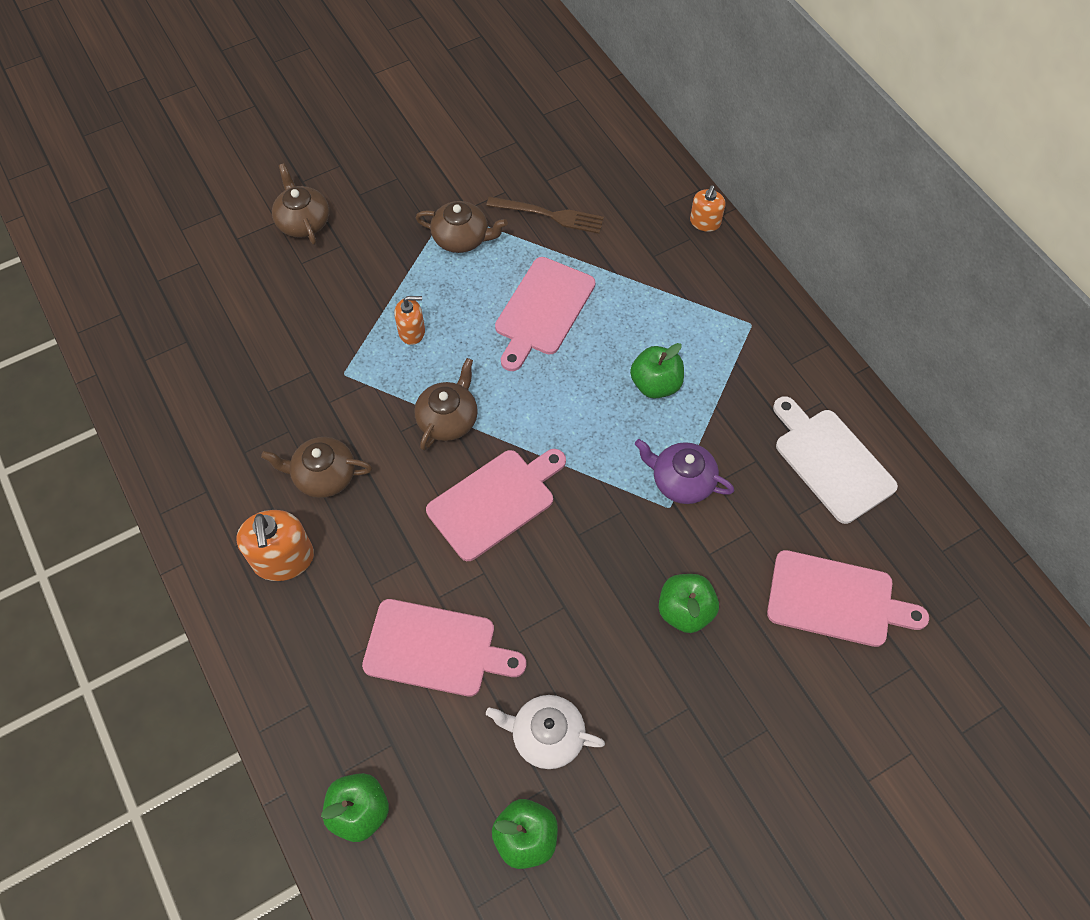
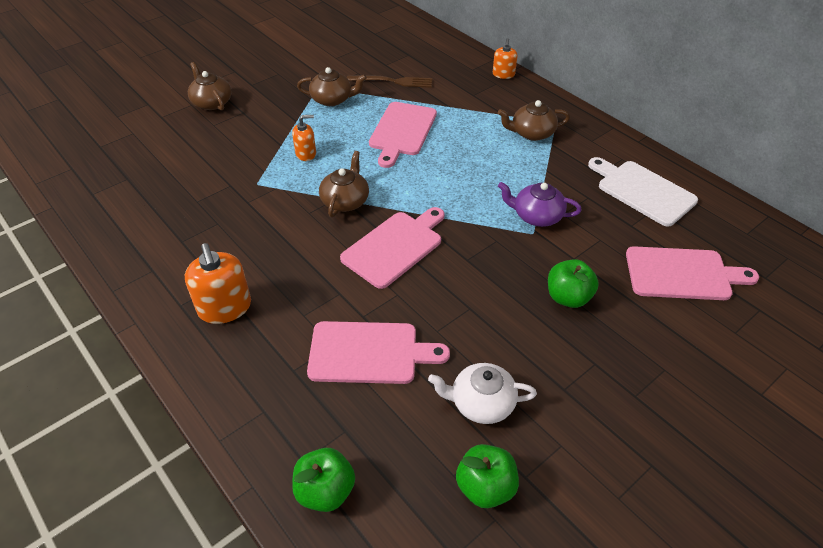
camera: 10 degrees left, 15 degrees down
(323, 475) = (251, 248): brown teapot -> brown teapot (531, 133)
(655, 384) = (498, 163): green apple -> none

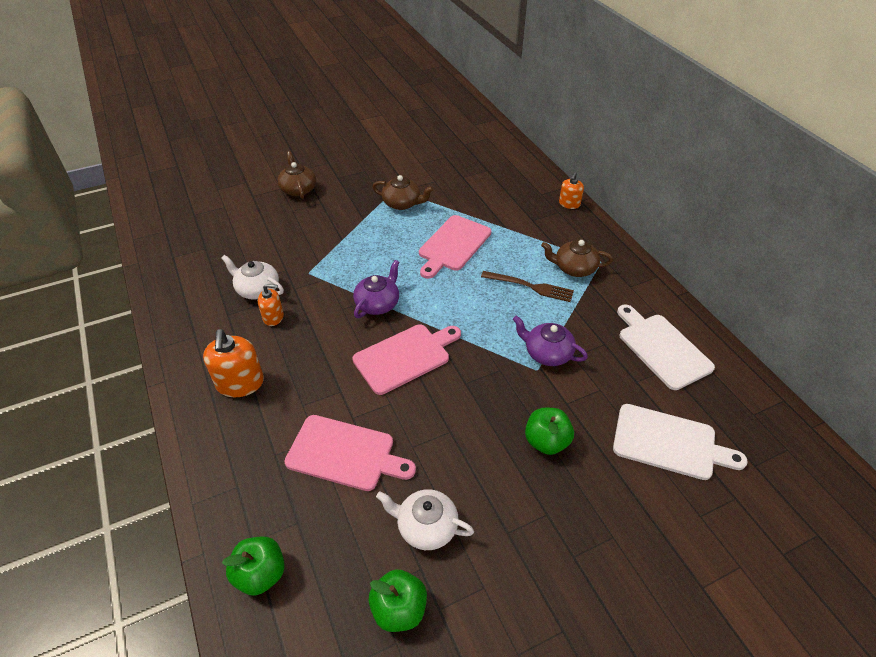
camera: 15 degrees right, 0 degrees up
(206, 210) = (257, 289): none -> white teapot
(306, 154) = (360, 252): orange soap dispenser -> orange soap dispenser (273, 317)
(345, 201) = (378, 303): brown teapot -> purple teapot
(394, 81) = (464, 195): brown fork -> brown fork (531, 287)
(682, 274) = (669, 443): pink cutting board -> white cutting board

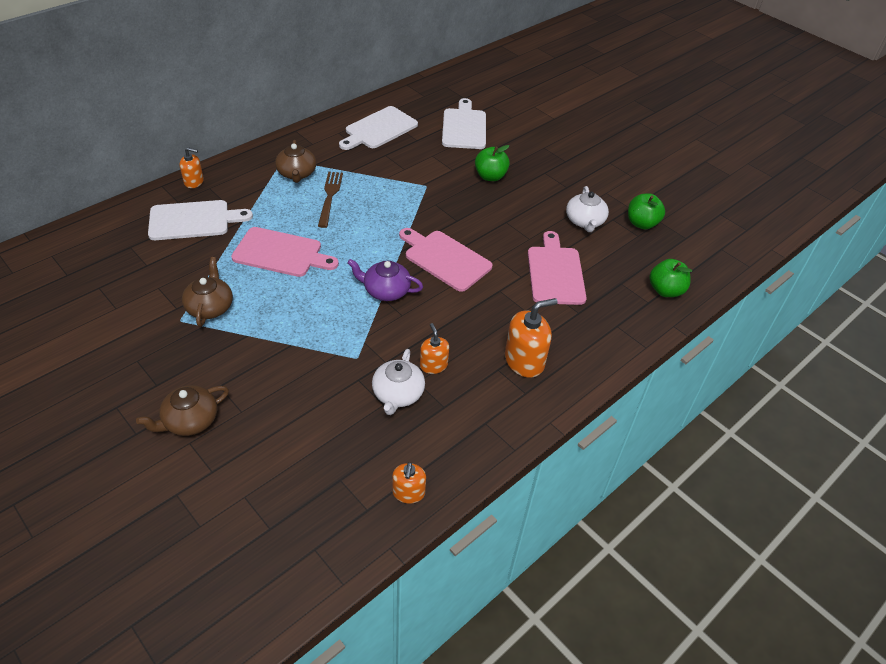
camera: 110 degrees left, 0 degrees up
(169, 278) = (408, 492): none -> orange soap dispenser
(512, 201) = (193, 220): none -> white cutting board
(547, 353) = (407, 182): purple teapot -> none

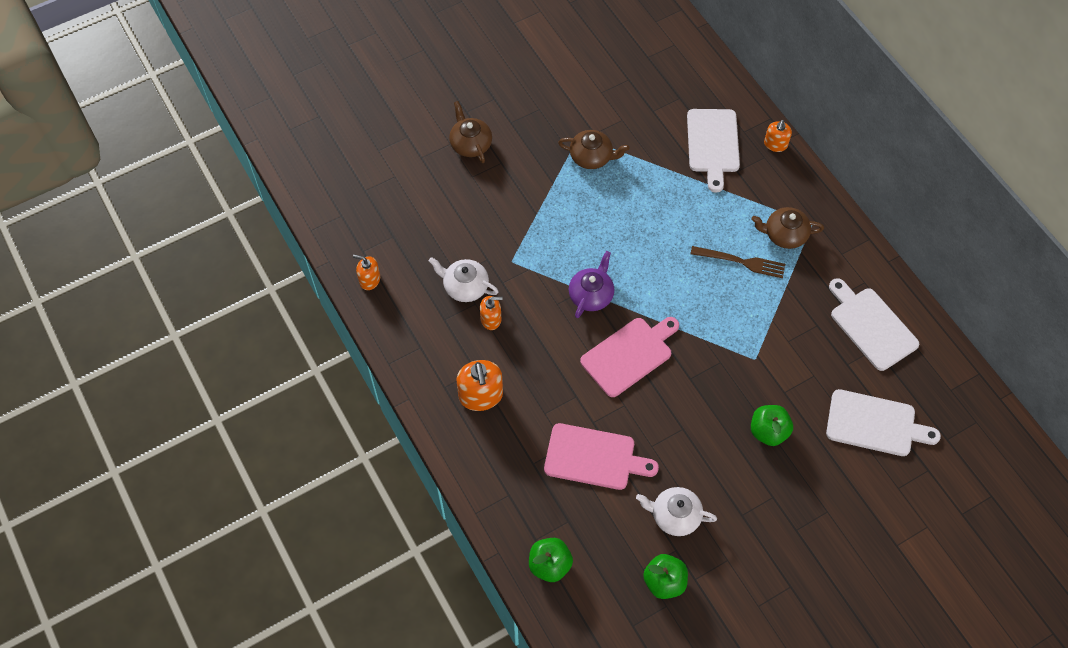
camera: 105 degrees right, 15 degrees up
(281, 253) = (656, 213): pink cutting board -> none

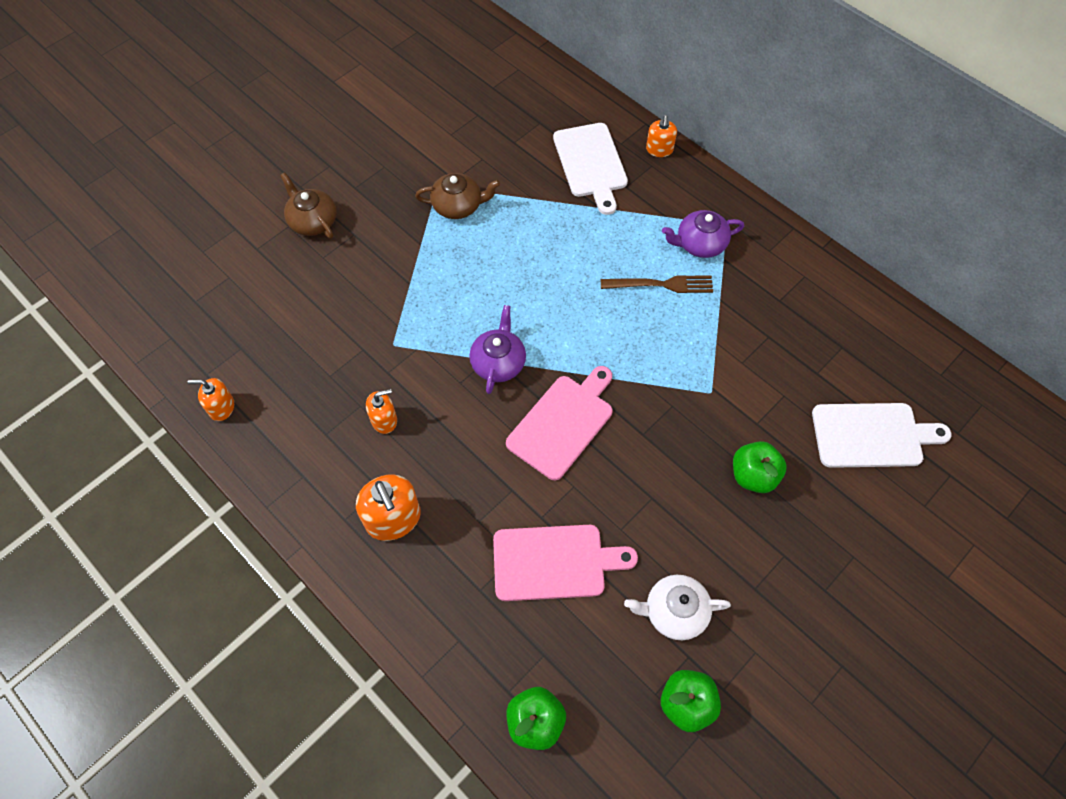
camera: 15 degrees left, 0 degrees up
(465, 286) = (343, 388): white teapot -> none
(784, 234) = (700, 244): brown teapot -> purple teapot
(871, 326) = (828, 323): white cutting board -> none

